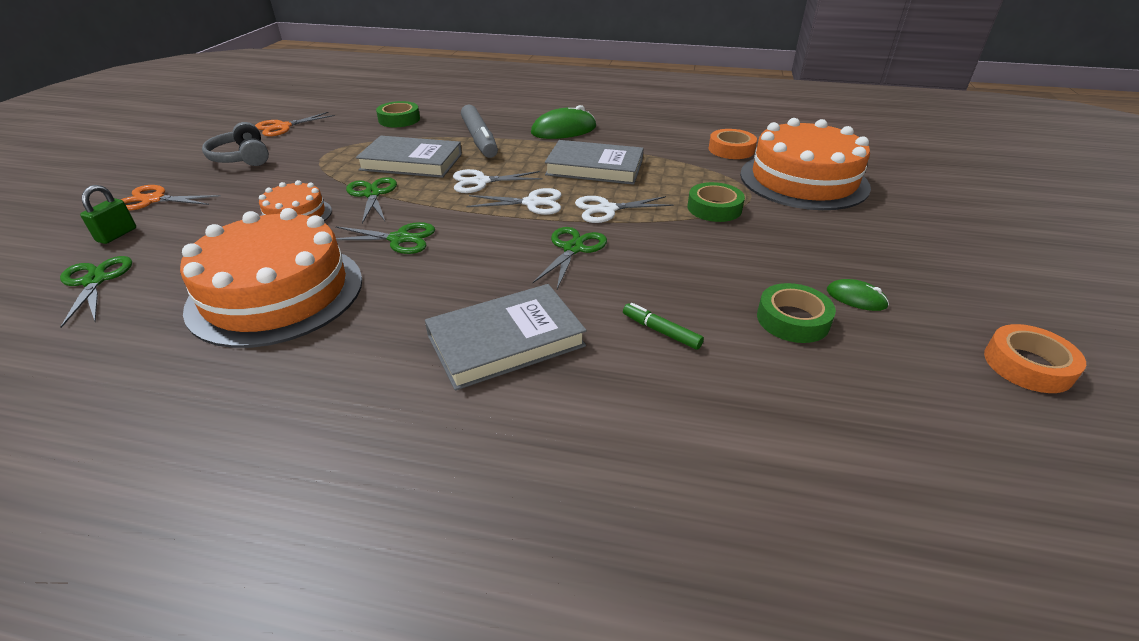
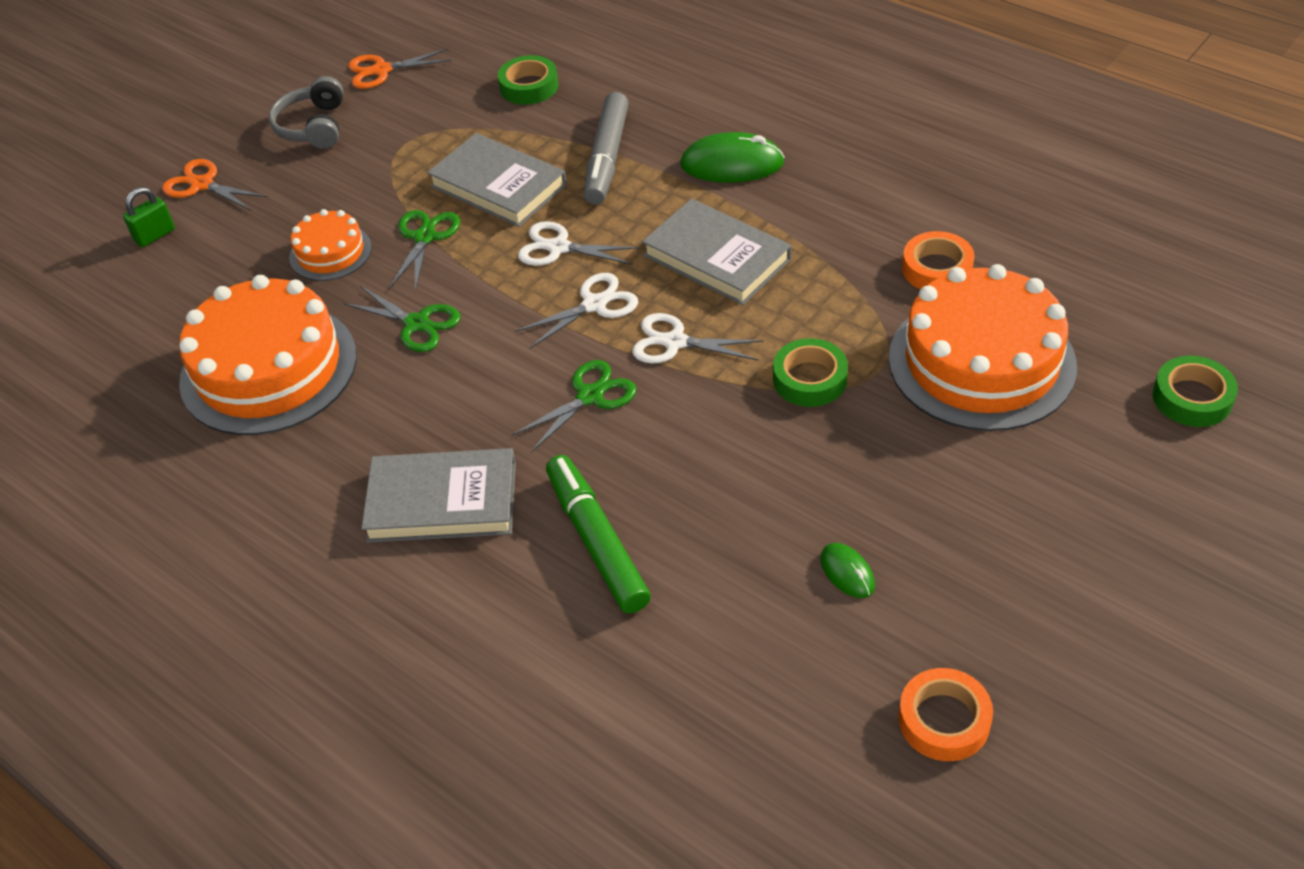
camera: 30 degrees right, 10 degrees up
(95, 281) = (122, 301): green scissors -> none
(532, 203) = (594, 305): white scissors -> white scissors turned 60 degrees counterclockwise
(661, 331) = (597, 542): green marker -> green marker, size x2.02
(792, 320) = (746, 575): green tape -> green tape (1192, 398)

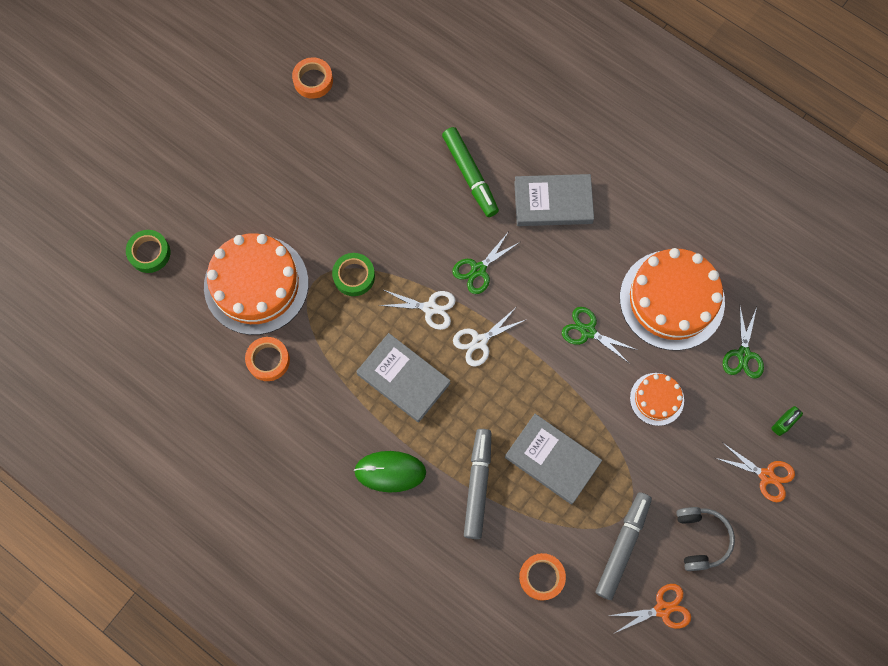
camera: 175 degrees right, 25 degrees up
(419, 115) = (622, 547): none -> grey marker
(425, 237) = (595, 410): green scissors -> green scissors (743, 354)
(529, 86) = (541, 577): green tape -> orange tape
(558, 247) = (505, 394): white scissors -> none
(847, 572) = (347, 154): green mouse -> none

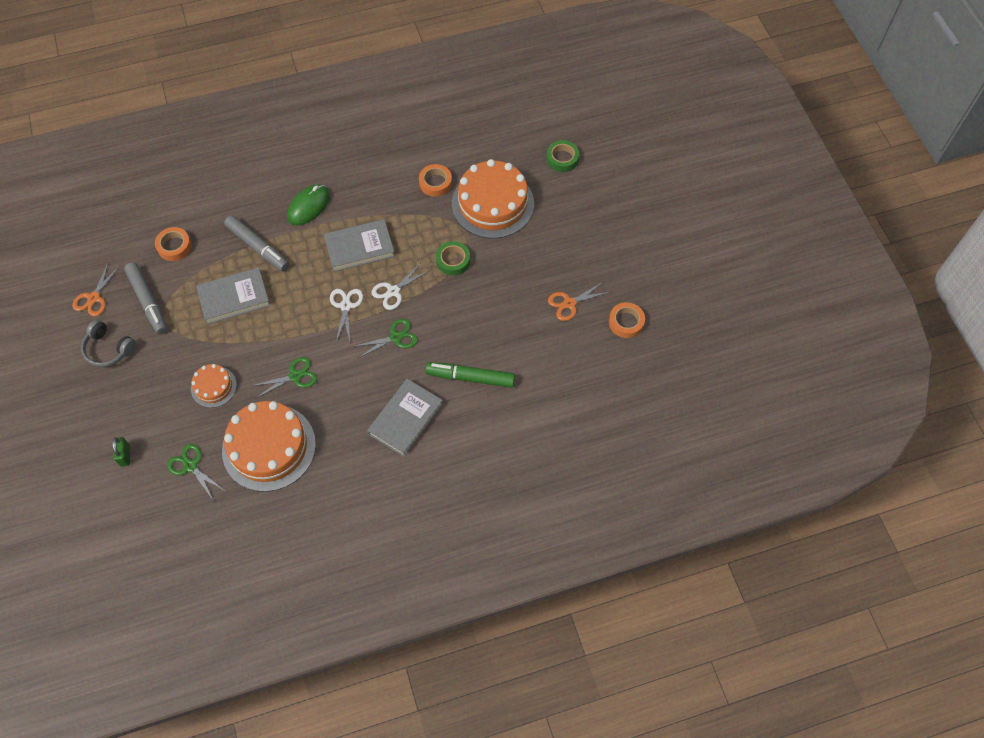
camera: 125 degrees right, 10 degrees down
(478, 269) = (395, 337): green scissors -> green scissors turned 75 degrees clockwise
(766, 476) = (105, 418): orange scissors -> orange scissors (569, 303)

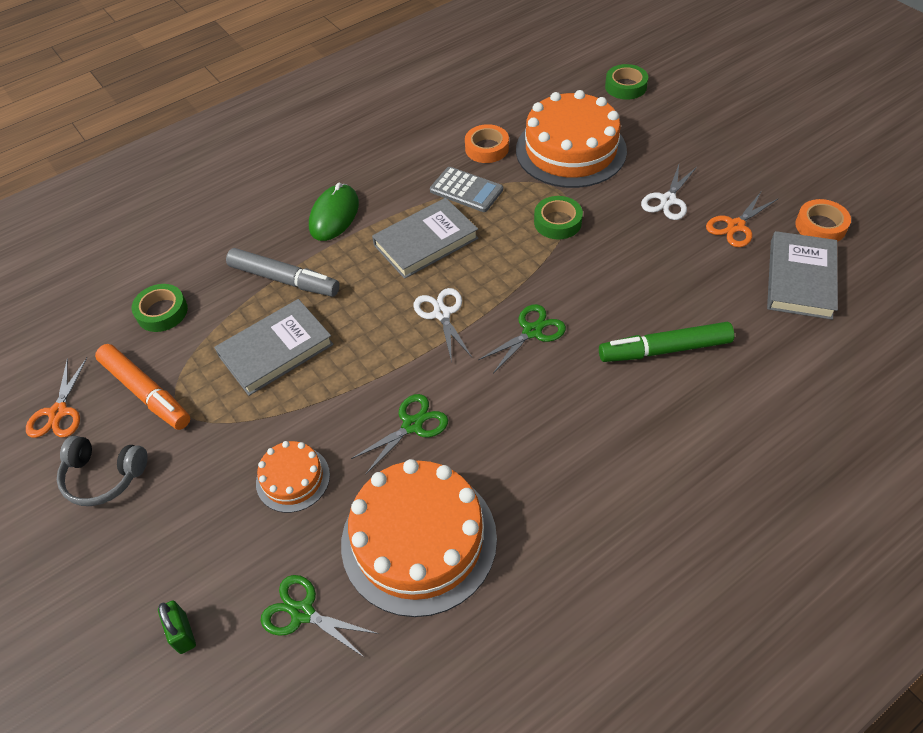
camera: 15 degrees left, 10 degrees down
(148, 301) = (146, 392): grey marker -> orange marker
(174, 246) = (162, 312): orange tape -> green tape
(393, 291) = (498, 278): white scissors -> white scissors (668, 200)
(405, 214) = (466, 190): none -> grey calculator
(406, 419) = (606, 432): grey book -> grey book (800, 279)

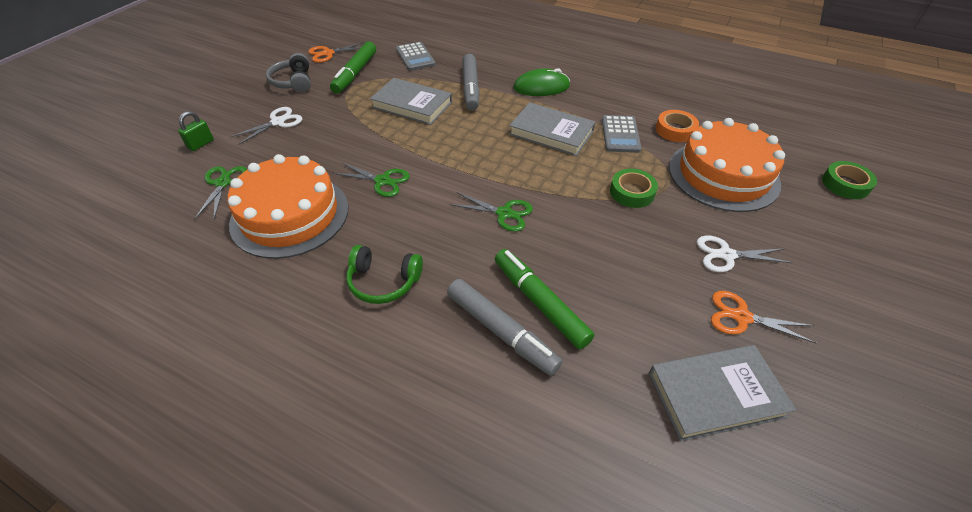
camera: 60 degrees right, 5 degrees down
(146, 392) = (355, 73): orange marker -> green marker
(162, 312) = (415, 57): green tape -> grey calculator
(293, 479) = (317, 146): orange cake -> none
(442, 314) = (489, 162): white scissors -> white scissors (278, 122)
(579, 469) = (383, 282): none -> green headphones
(685, 391) = (501, 331): none -> grey marker
(820, 226) = (815, 397): orange tape -> none

